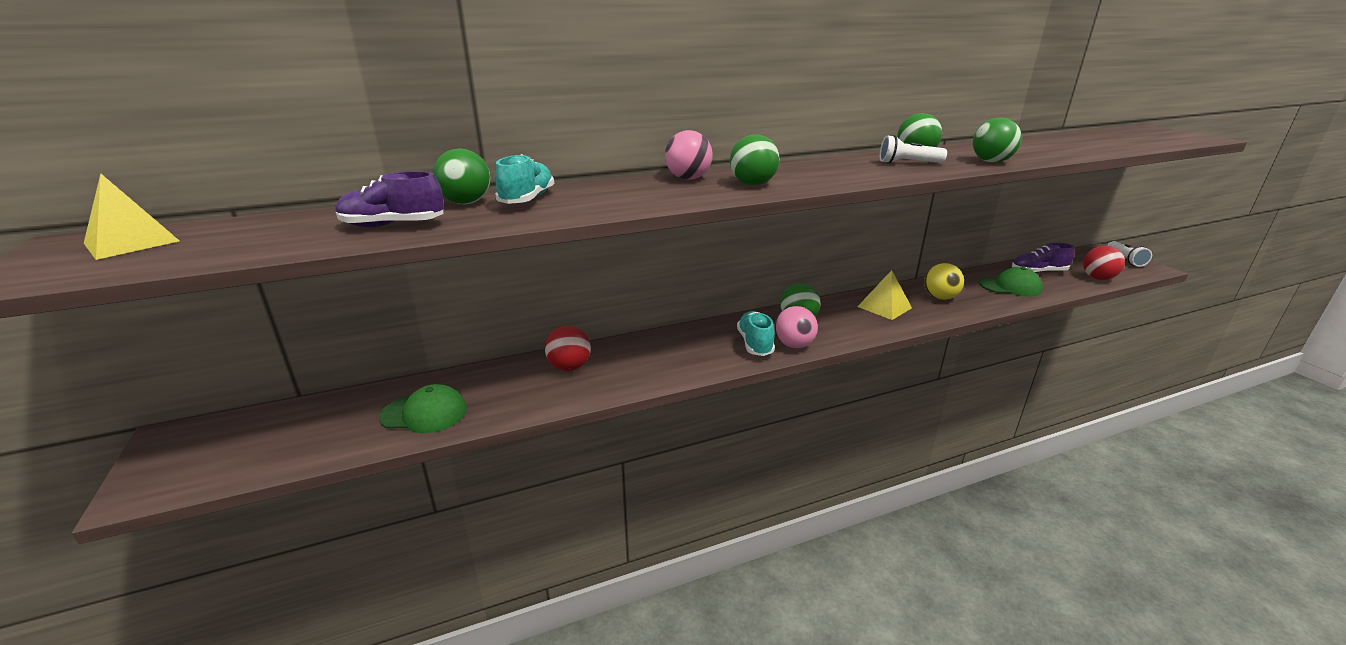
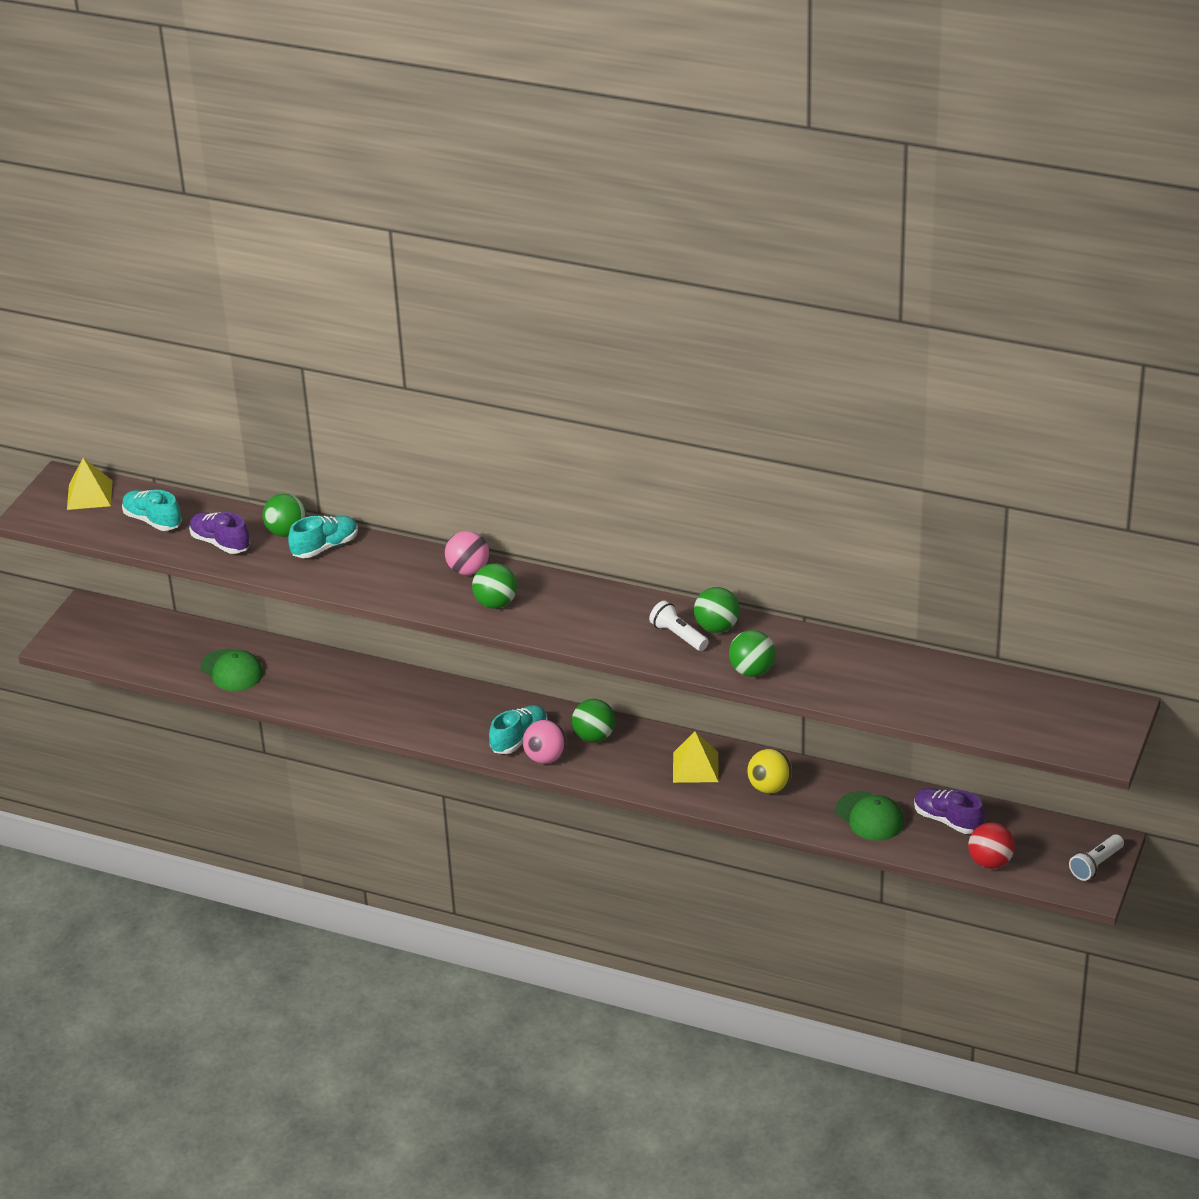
camera: 45 degrees right, 10 degrees up
(266, 235) = (152, 520): none -> turquoise shoe
(569, 367) = (359, 682): red ball -> none

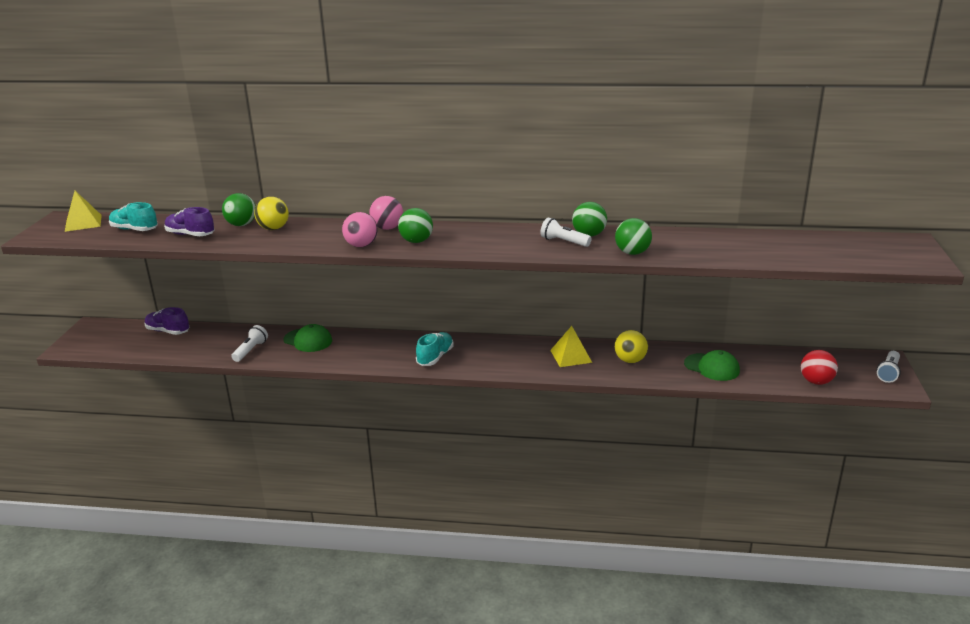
camera: 15 degrees left, 10 degrees down
(232, 670) = (207, 346): green cap -> green cap (308, 340)
(286, 687) = (251, 350): none -> white flashlight
(325, 547) = (273, 228): turquoise shoe -> yellow ball
(545, 758) = (459, 365): pink ball -> pink ball (361, 245)
(594, 736) = (489, 349): green ball -> none
(947, 820) = (766, 362): purple shoe -> purple shoe (168, 331)

